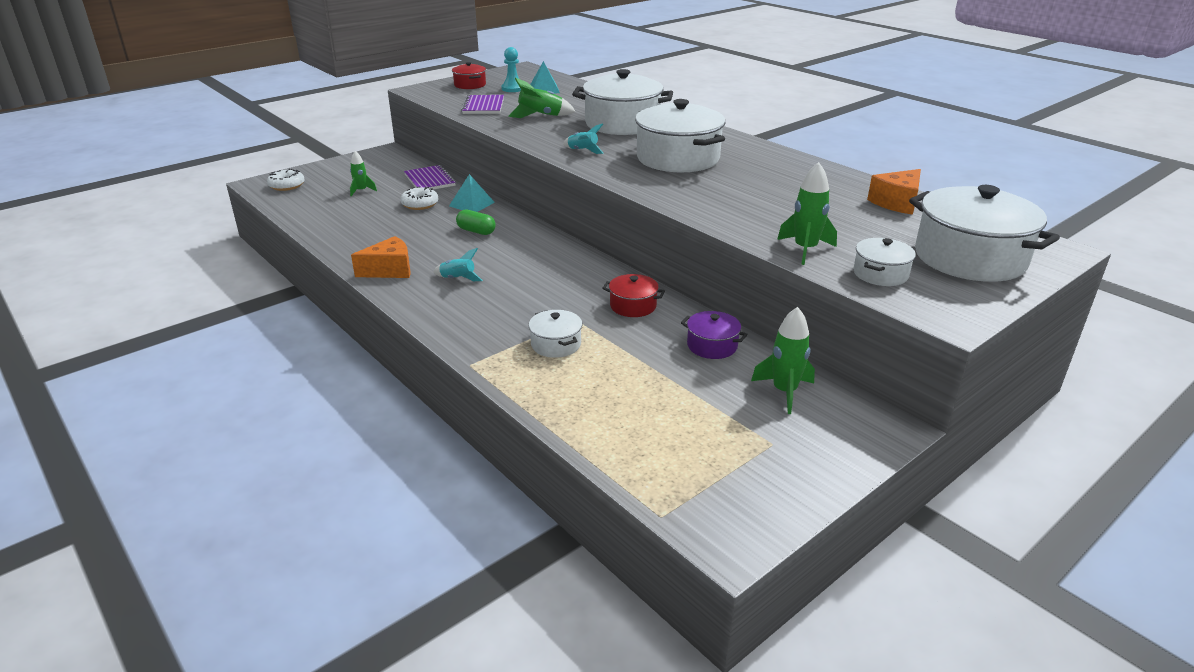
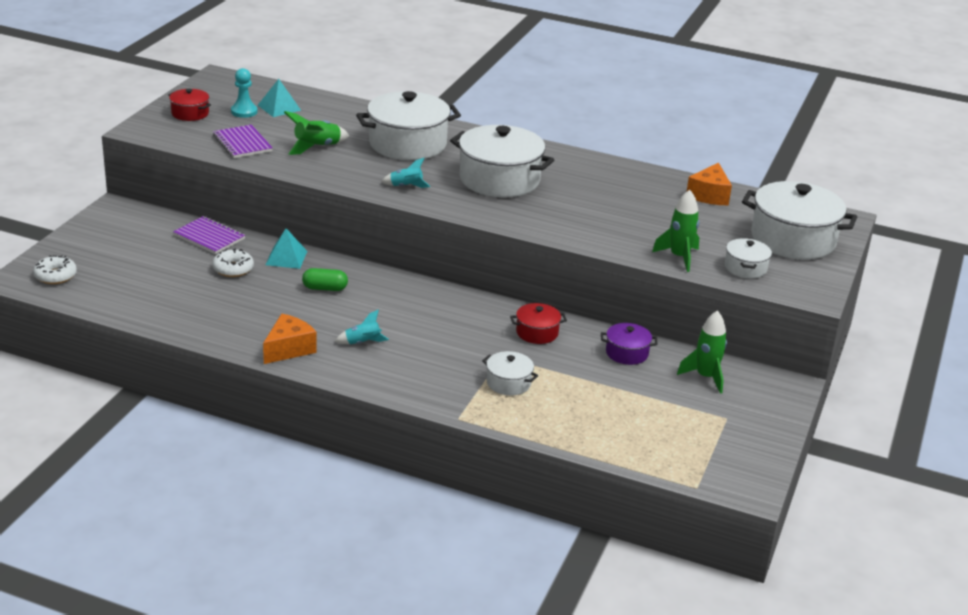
camera: 30 degrees left, 0 degrees up
(361, 191) = (150, 265): green rocket -> none

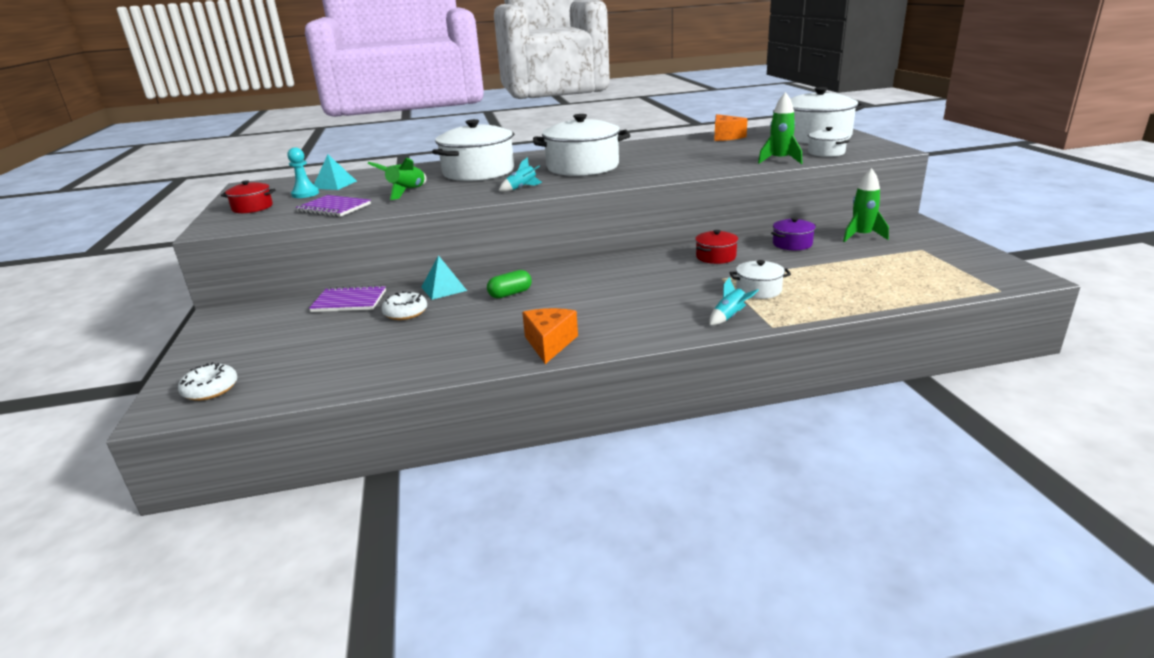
camera: 30 degrees left, 5 degrees down
(362, 343) = (604, 313): turquoise rocket -> turquoise rocket (729, 317)

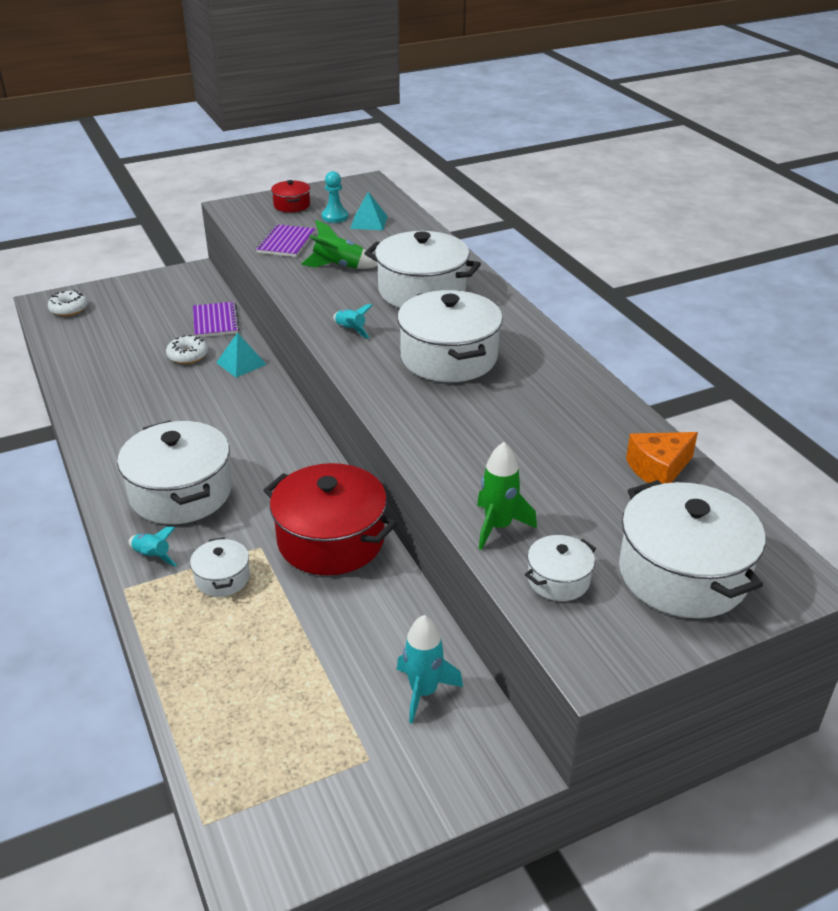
camera: 75 degrees right, 10 degrees up
(510, 294) = (225, 404): green capsule -> none
(549, 343) = (111, 445): orange cheese -> none
(642, 308) = (181, 493): none -> white pot
(716, 257) = (331, 540): red pot -> red pot, size x2.06
(792, 244) = (383, 612): purple pot -> none
(861, 236) = (423, 692): green rocket -> turquoise rocket

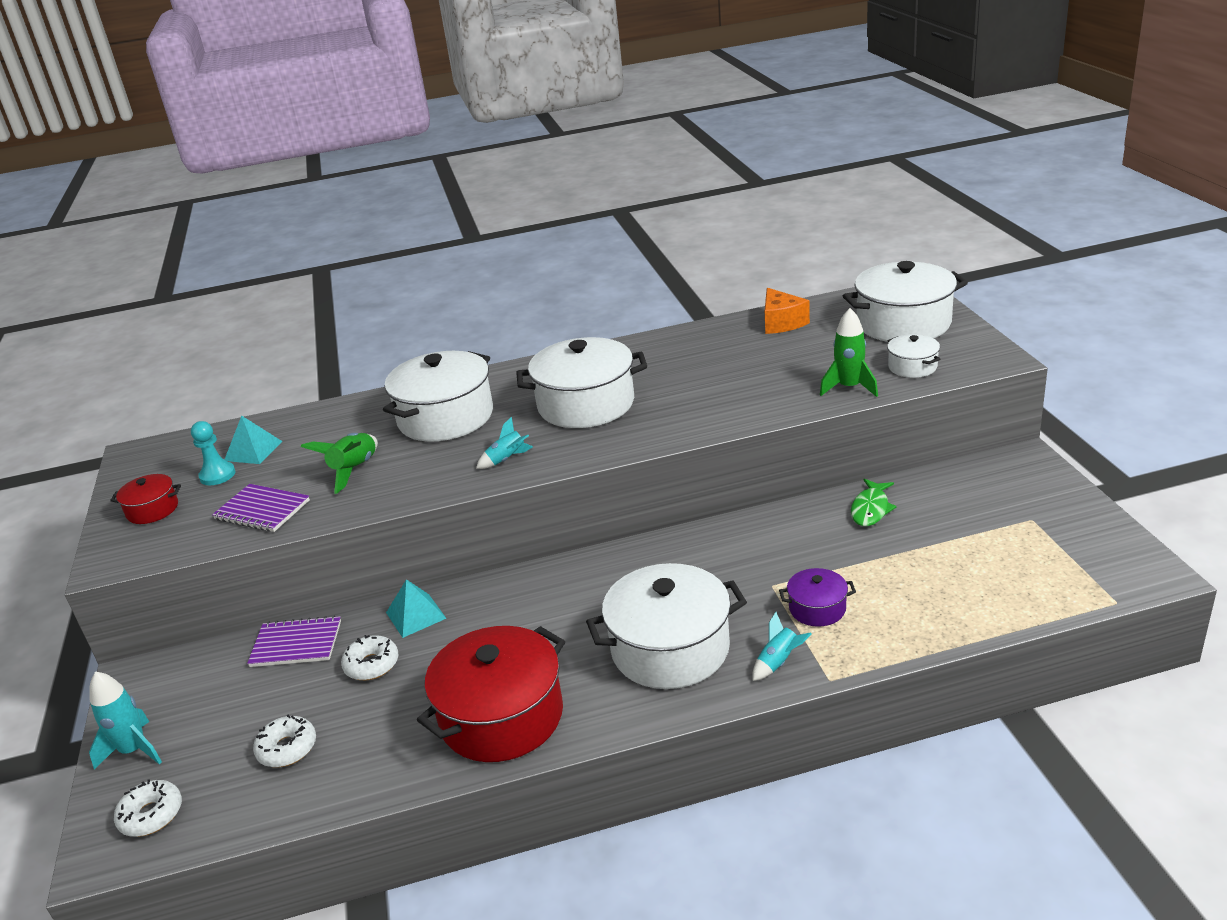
camera: 75 degrees left, 5 degrees down
(112, 341) = (287, 748): none -> white donut
(222, 578) = (817, 608): white pot -> purple pot
(331, 540) = (766, 541): red pot -> red pot (502, 716)
(387, 615) = (871, 509): none -> green fish
(423, 692) = (958, 493): turquoise rocket -> turquoise rocket (134, 750)

